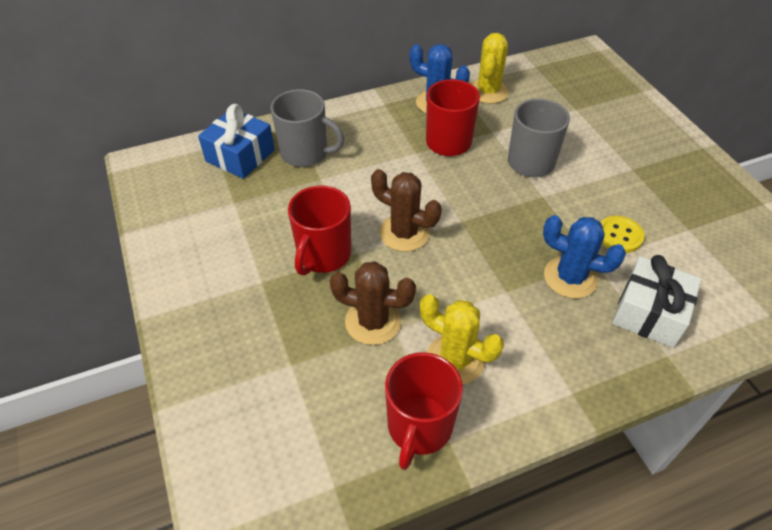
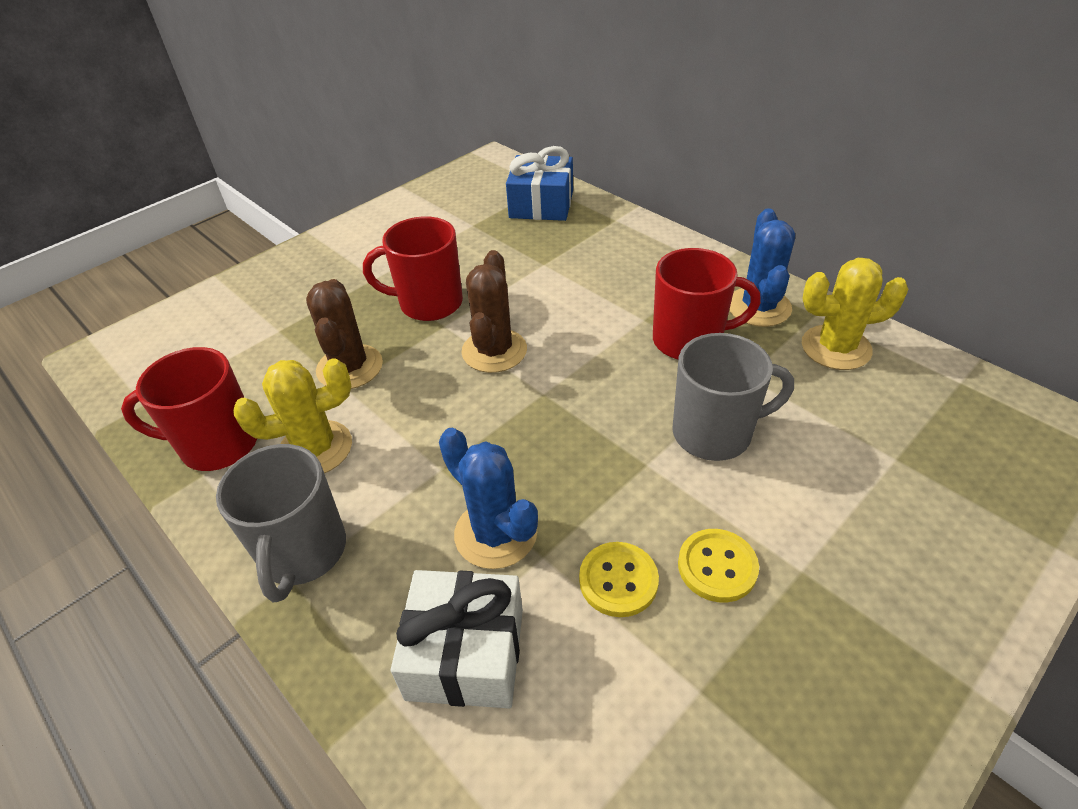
camera: 70 degrees right, 5 degrees down
(305, 153) = (576, 241): grey mug -> grey mug (303, 552)
(455, 359) = (315, 449): yellow cactus -> yellow cactus turned 60 degrees clockwise
(570, 277) = (495, 533): blue cactus -> blue cactus turned 45 degrees counterclockwise
(621, 196) = (717, 567): none -> yellow button

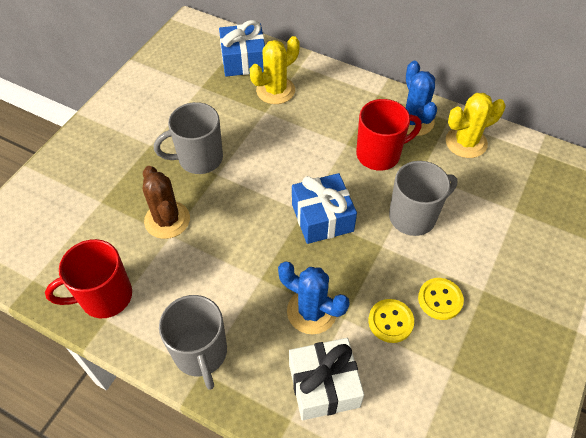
camera: 20 degrees left, 10 degrees up
(315, 449) = (173, 284): yellow cactus -> yellow cactus (275, 90)
(429, 303) = (199, 158): red mug -> grey mug
(494, 351) = (259, 187): brown cactus -> none
(568, 406) = (322, 217): none -> blue gift

